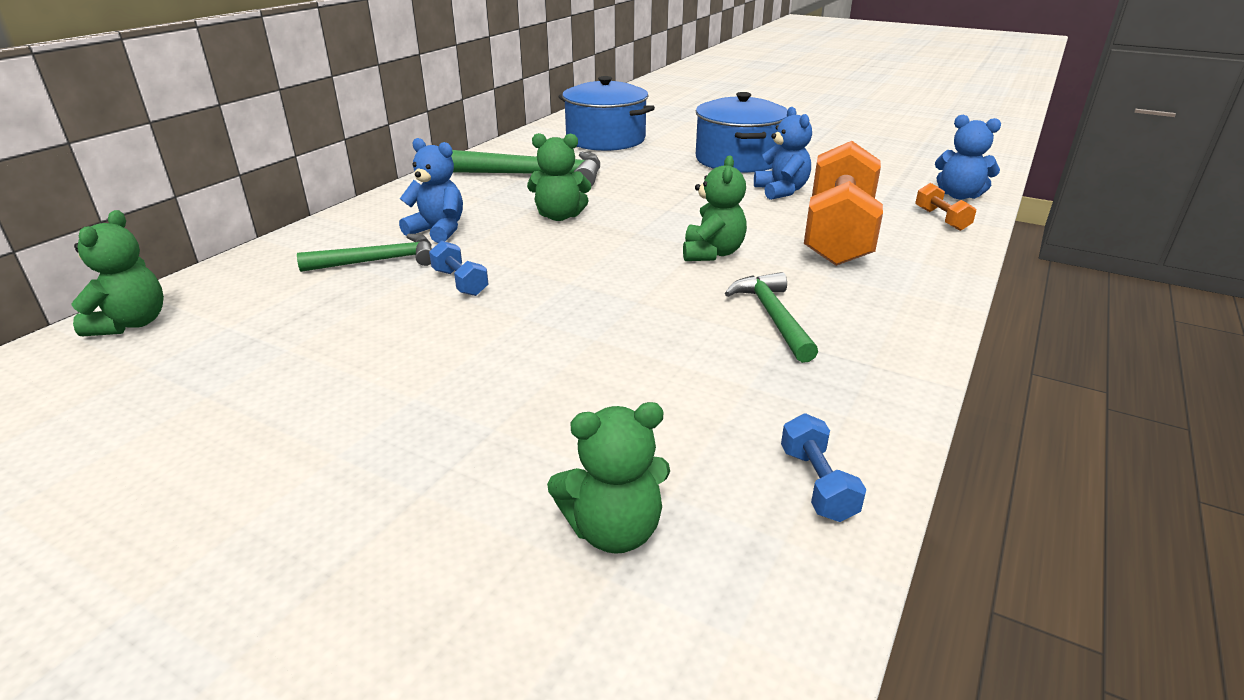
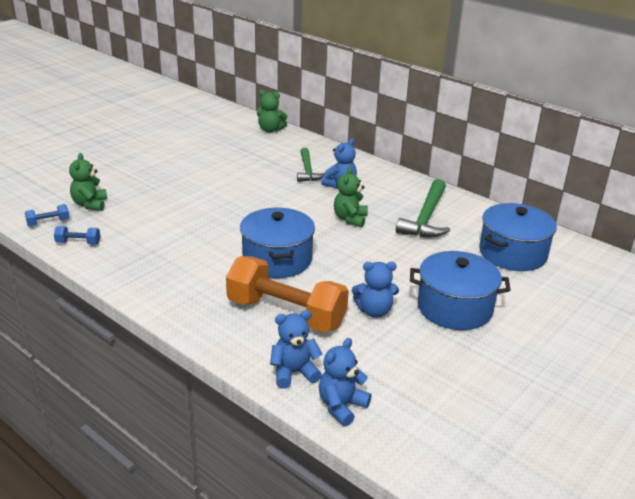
camera: 100 degrees right, 0 degrees up
(460, 282) = (274, 188): blue dumbbell -> blue dumbbell (48, 223)
(712, 253) = (277, 259): green teddy bear -> blue pot
(773, 317) = (195, 262): green hammer -> none
(941, 219) = (294, 373): orange dumbbell -> blue teddy bear

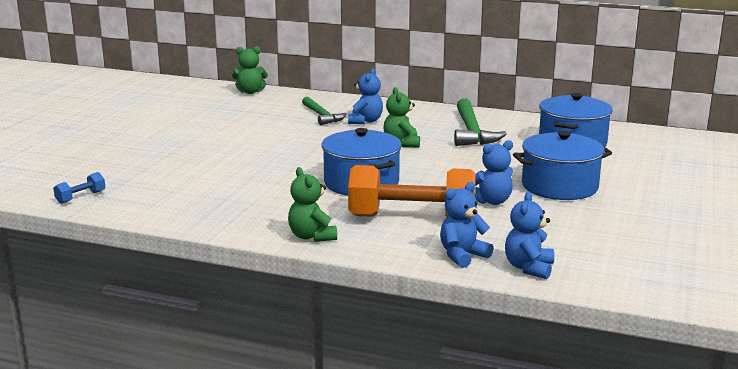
camera: 20 degrees left, 10 degrees down
(78, 243) = (134, 206): blue dumbbell -> none
(90, 204) = (113, 176): green teddy bear -> green teddy bear (312, 236)

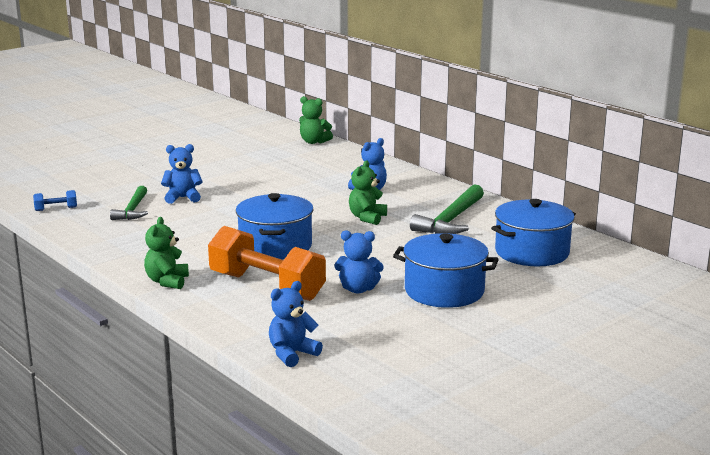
camera: 30 degrees right, 0 degrees up
(322, 116) = (339, 177): green hammer -> green hammer (132, 210)
(462, 255) = (256, 328): blue teddy bear -> blue teddy bear (182, 198)

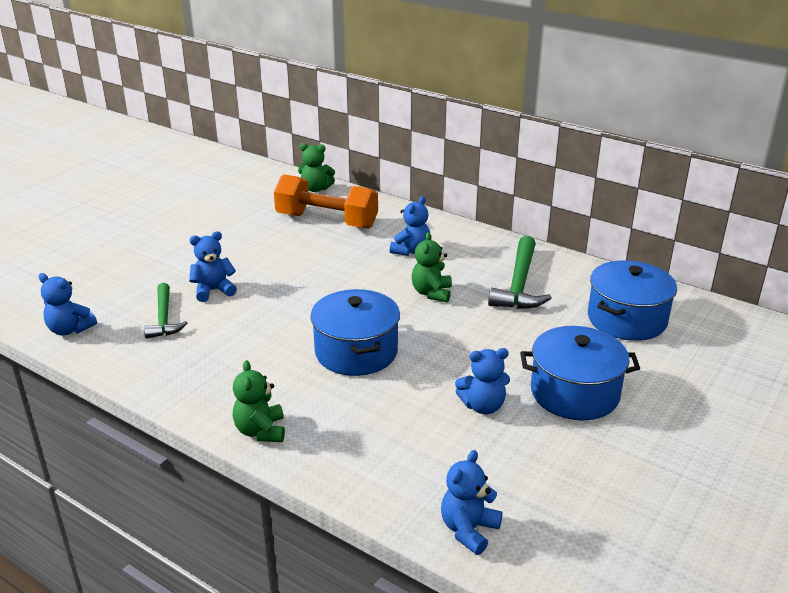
camera: 15 degrees left, 10 degrees up
(56, 209) = (70, 329): blue dumbbell -> blue teddy bear
(267, 286) = (380, 419): orange dumbbell -> orange dumbbell (326, 221)

